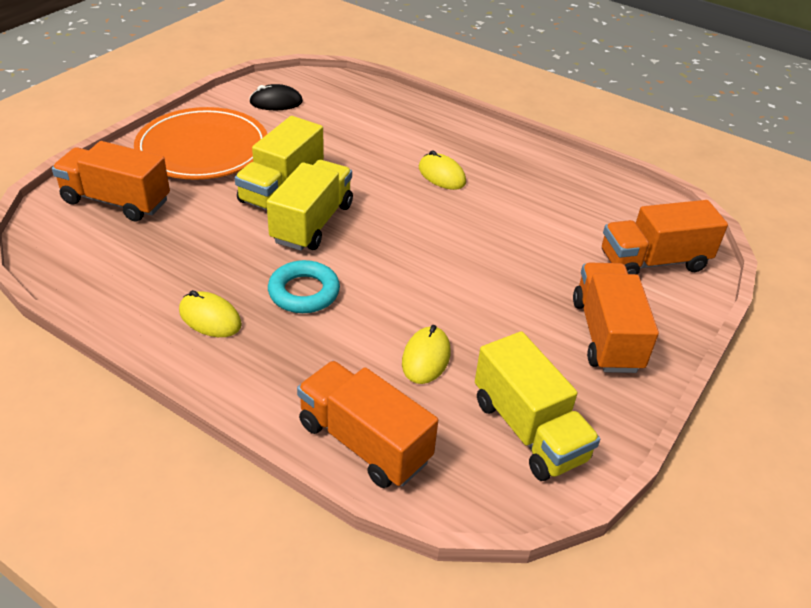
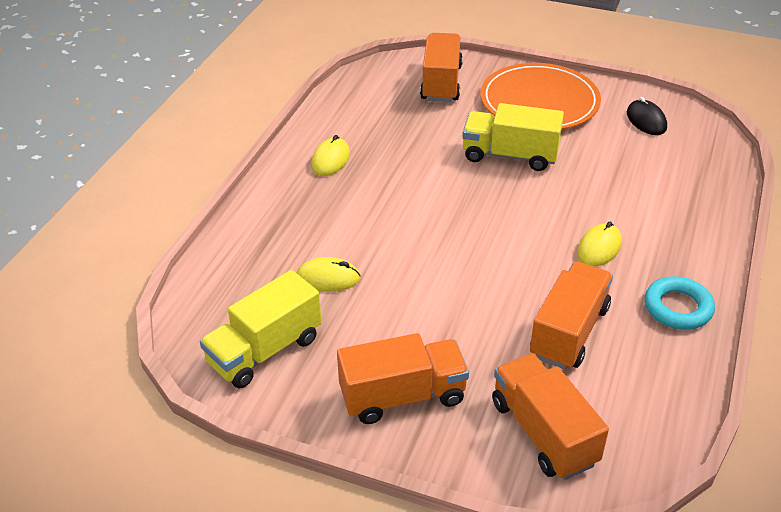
camera: 80 degrees right, 0 degrees up
(304, 292) = (379, 197): turquoise ring -> turquoise ring (677, 308)
(312, 223) = (470, 182): yellow truck -> none
(364, 442) = (230, 260): orange truck -> orange truck (569, 332)

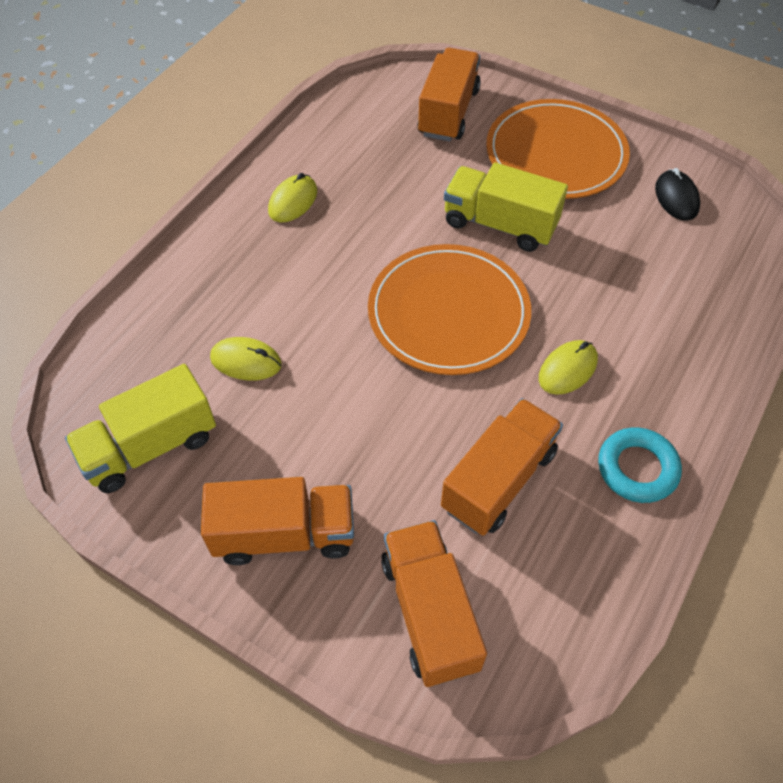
camera: 10 degrees right, 15 degrees up
(488, 221) = (448, 313): none -> orange plate

